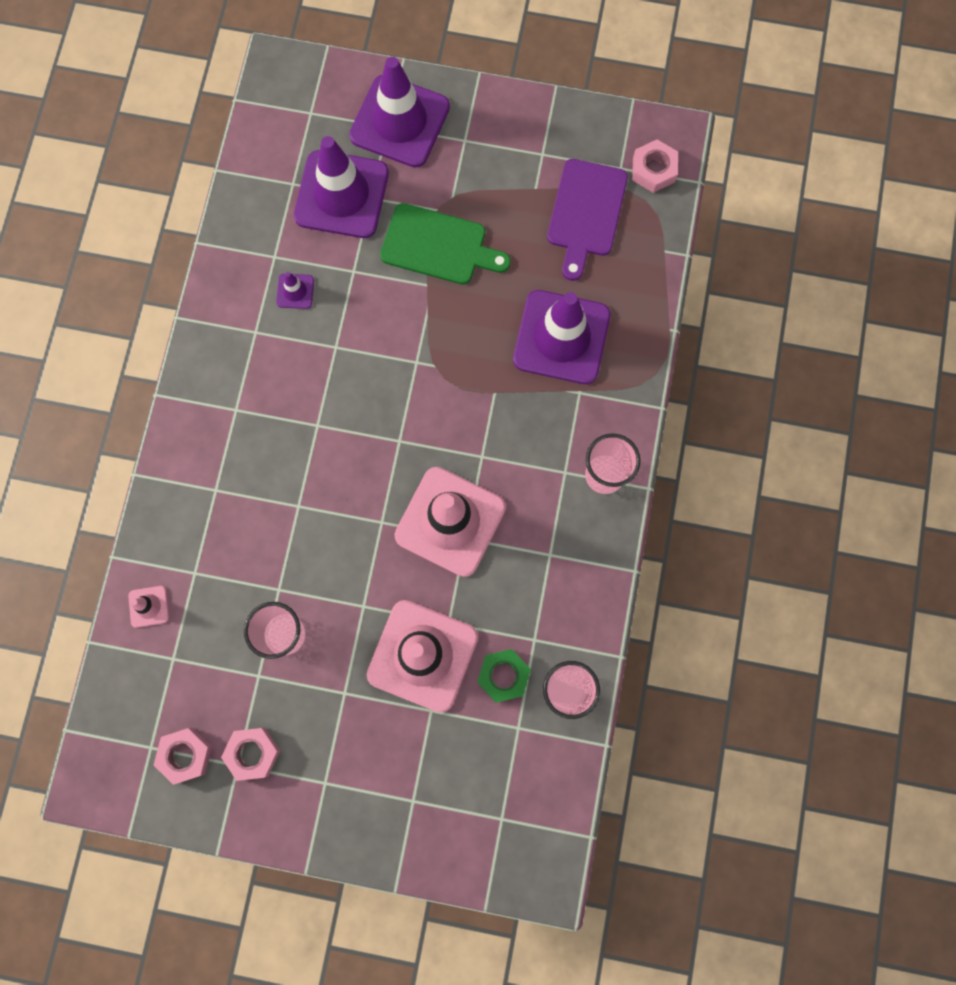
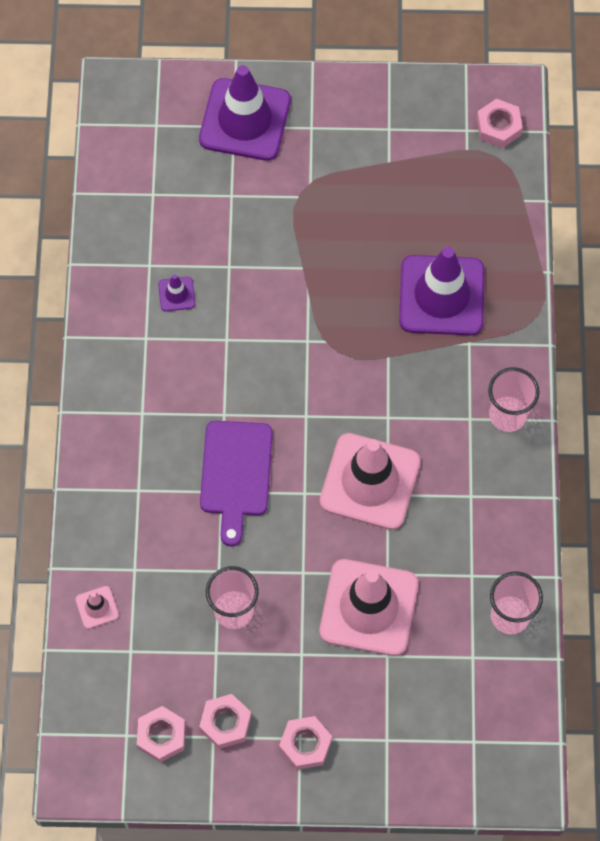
camera: 10 degrees left, 10 degrees down
(329, 791) = (305, 744): none -> pink nut
(341, 195) = (202, 197): purple traffic cone -> none
(438, 246) = (306, 230): green cutting board -> none
(503, 676) = (449, 613): green nut -> none
(586, 213) = (442, 177): purple cutting board -> purple cutting board (236, 474)

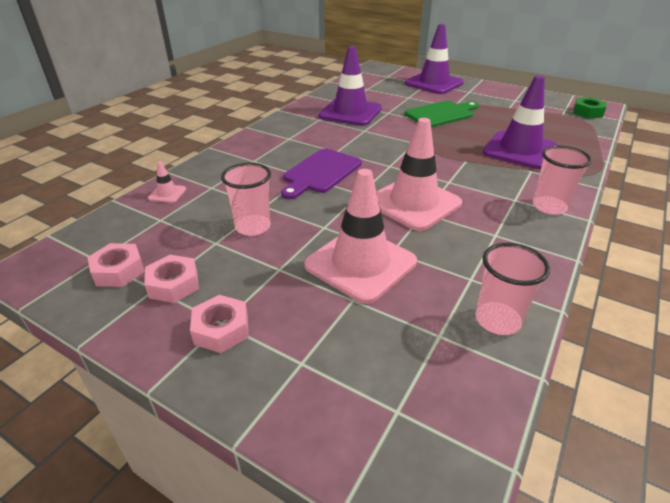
camera: 30 degrees right, 30 degrees down
(176, 294) = (350, 112): purple traffic cone -> purple traffic cone, size x2.40
(304, 234) = (441, 114): none -> green cutting board
(498, 127) = (587, 112): pink nut -> green nut

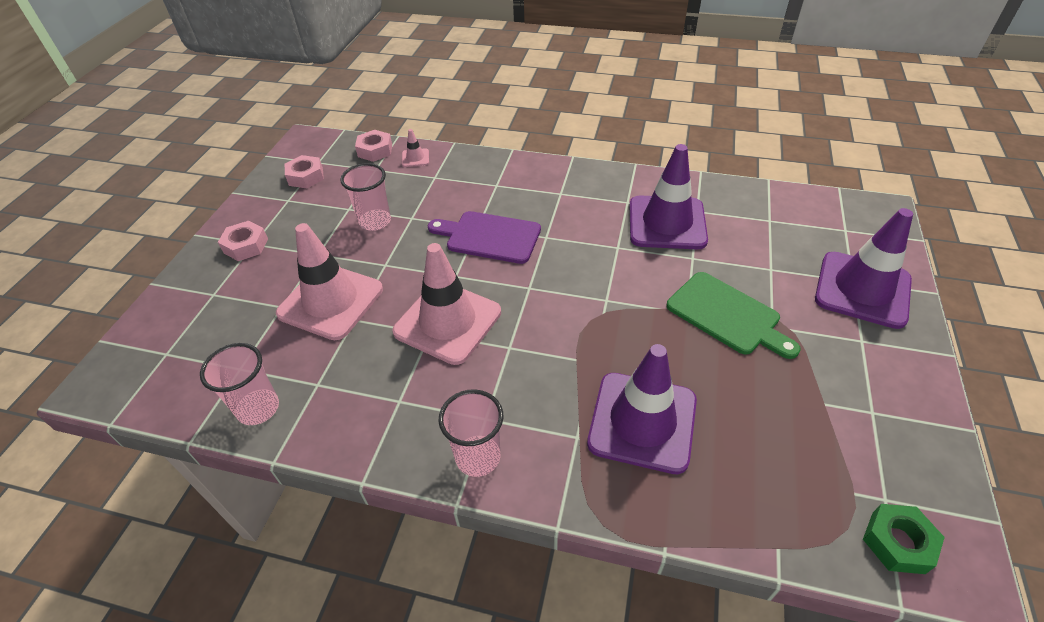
camera: 75 degrees right, 10 degrees up
(173, 284) = (293, 207): pink nut -> pink nut (375, 150)

